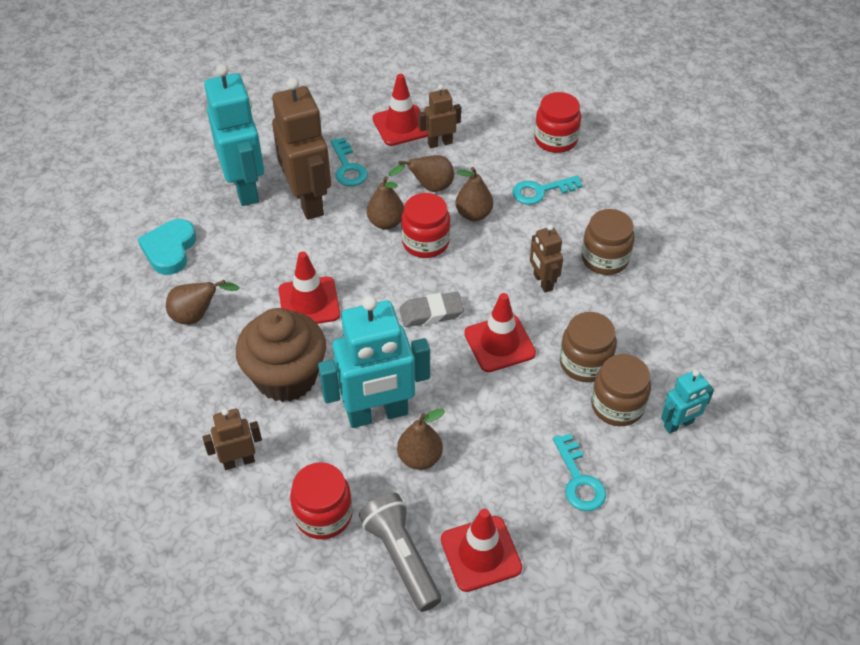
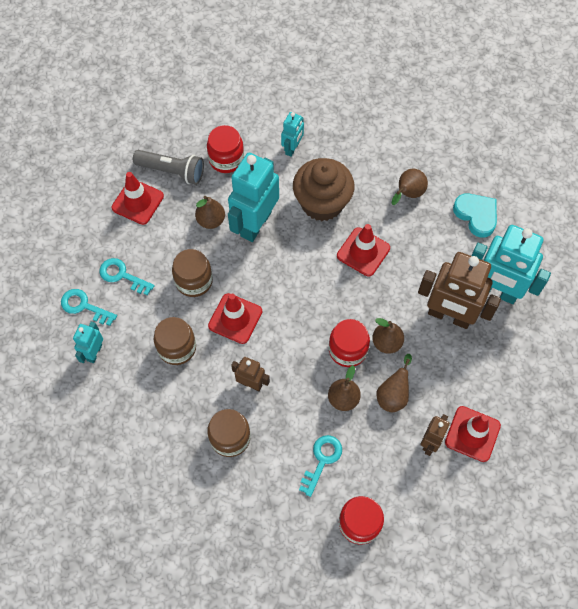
camera: 135 degrees right, 15 degrees up
(239, 461) = (292, 148): brown robot -> turquoise robot
(348, 167) = (460, 363): turquoise key -> turquoise key (84, 306)
(431, 313) = (292, 304): grey eraser -> none
(617, 405) = (137, 335): brown jar -> brown jar (194, 281)

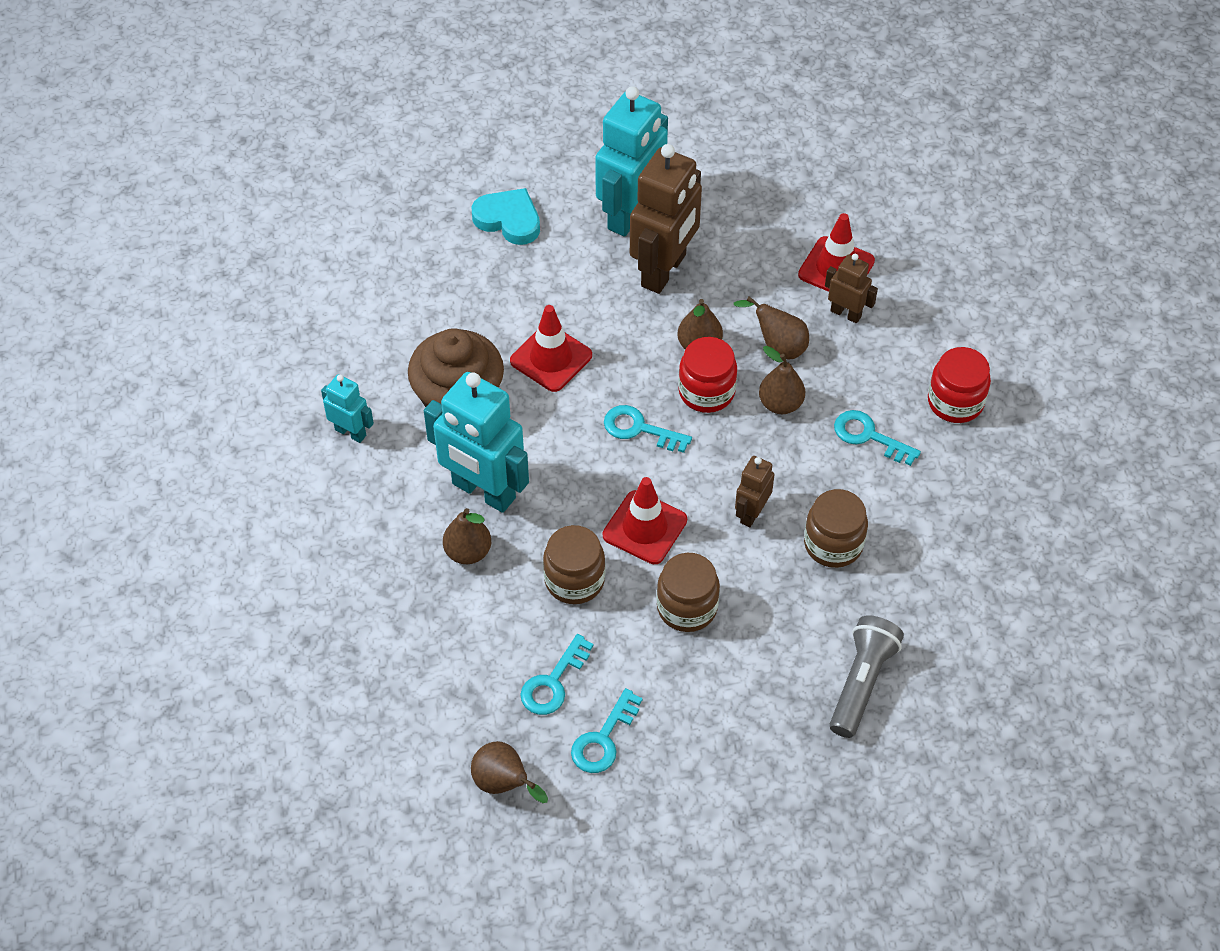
camera: 85 degrees left, 10 degrees down
(94, 352) = (686, 724): turquoise robot -> none
(138, 202) = (416, 657): red traffic cone -> none
(172, 171) = (364, 604): grey flashlight -> grey flashlight (861, 682)
(226, 159) = (354, 525): red jar -> none
(312, 310) = (639, 429): none -> turquoise key
(408, 194) = (460, 294): brown pear -> brown pear (504, 784)
(476, 215) = (508, 220): turquoise heart -> turquoise heart turned 60 degrees clockwise

